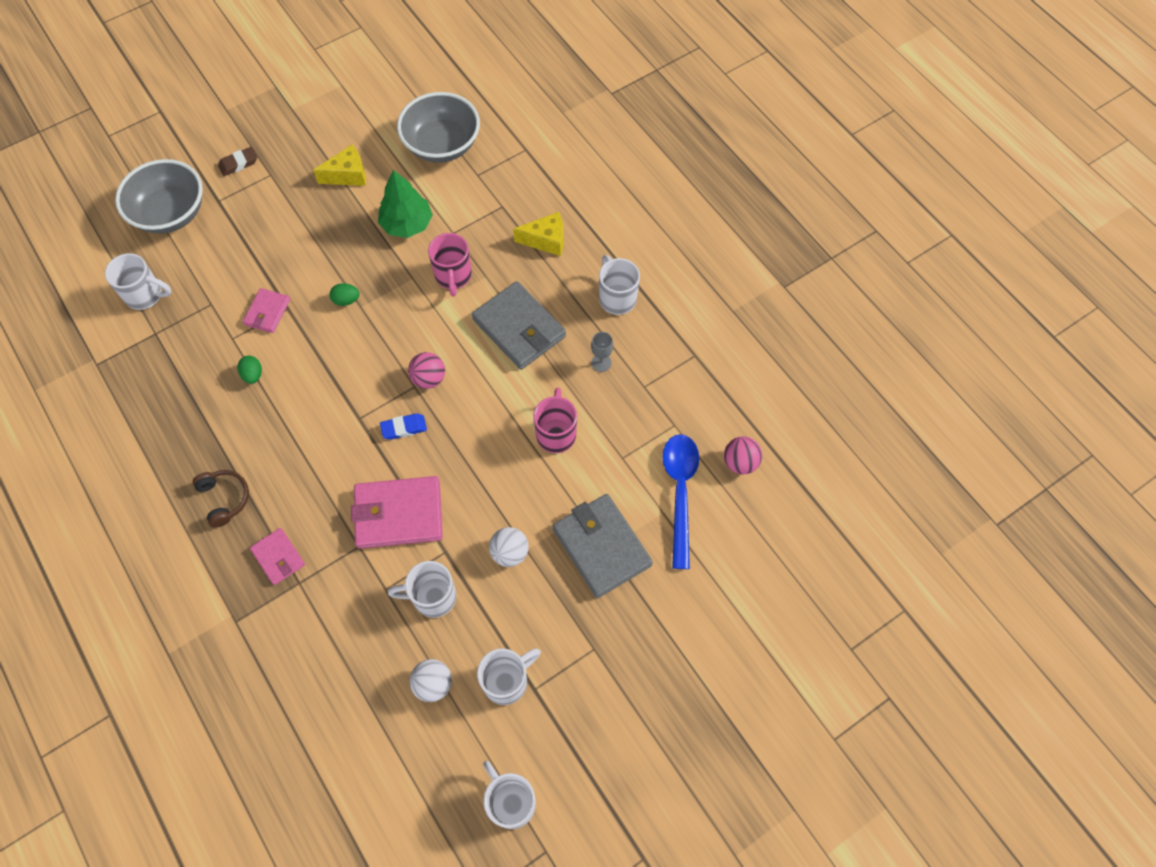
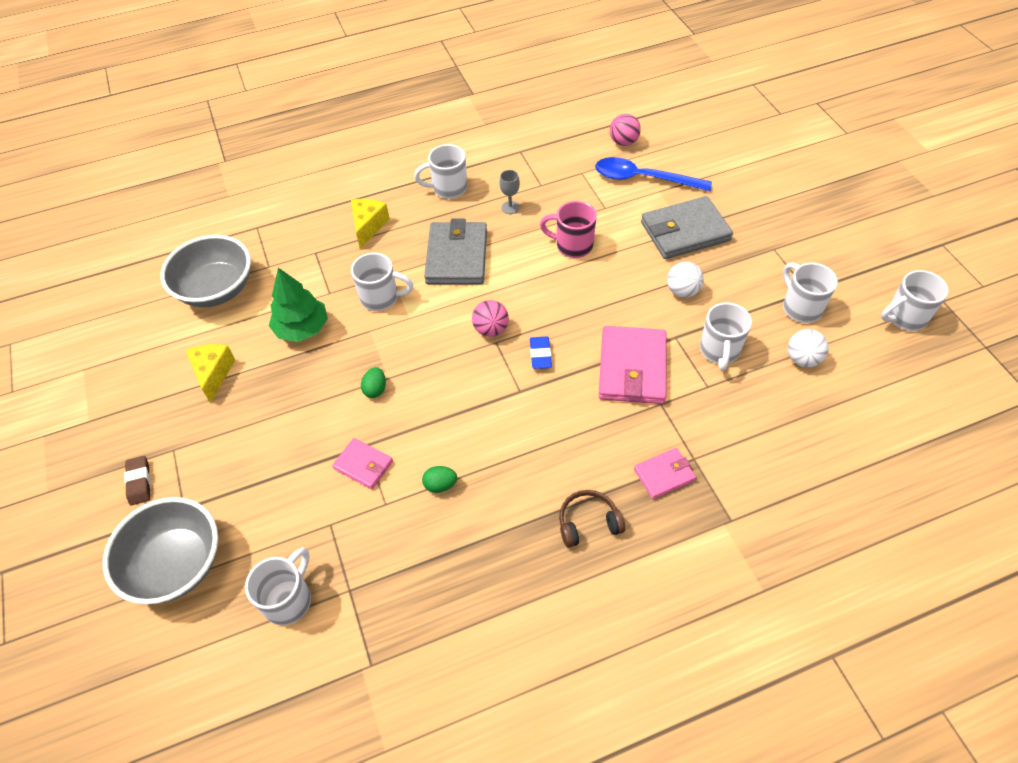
camera: 75 degrees left, 10 degrees down
(453, 276) = (381, 298): pink mug -> white mug
(519, 328) = (457, 257): grey wallet -> grey wallet turned 60 degrees counterclockwise

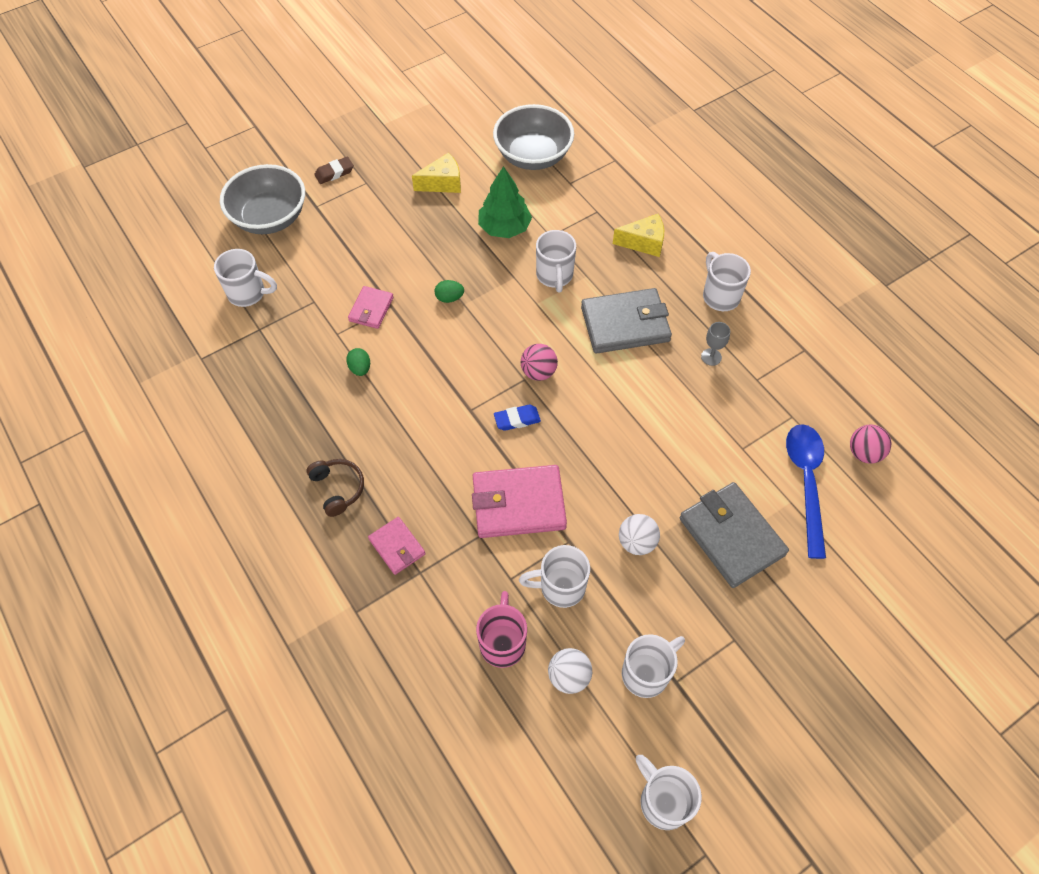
camera: 75 degrees right, 5 degrees up
(572, 245) = (673, 425): pink mug -> pink mug (502, 642)

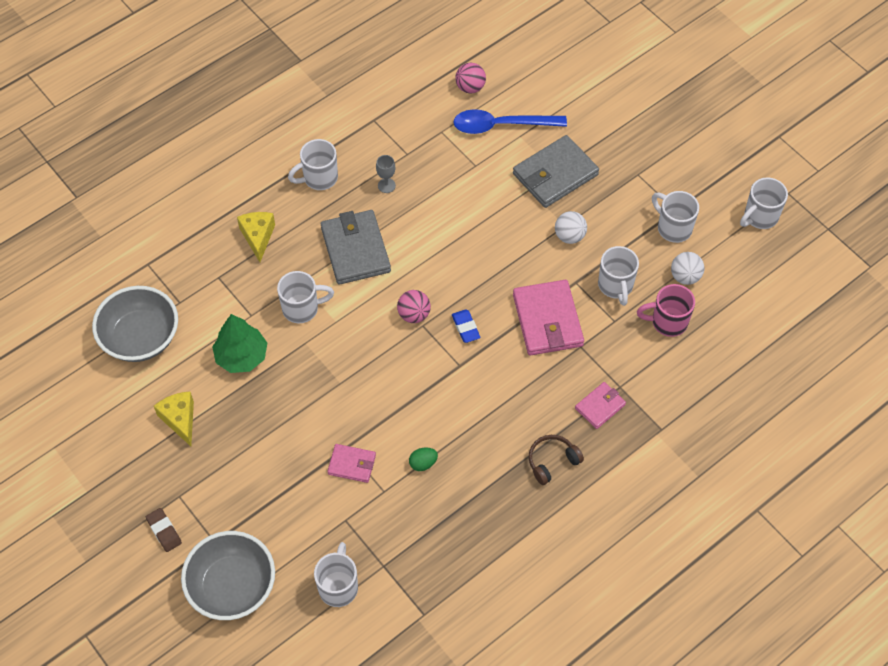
camera: 95 degrees left, 0 degrees up
(449, 298) = (334, 396): green egg -> none

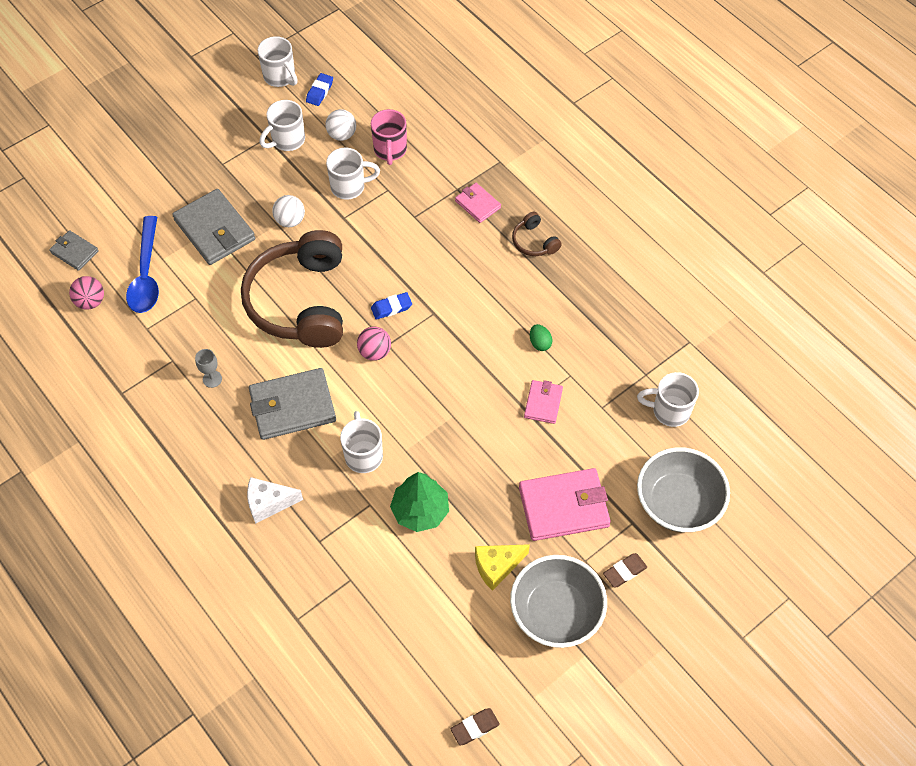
camera: 90 degrees left, 0 degrees up
(34, 400) = (475, 727): none -> brown eraser
(141, 338) = (395, 617): grey bowl -> grey bowl (556, 612)
(258, 237) = (269, 503): yellow cheese -> white cheese
(319, 178) = (195, 445): white mug -> none
(472, 250) = (300, 301): none -> brown headphones
(525, 69) = (74, 252): none -> grey wallet
(547, 320) = (385, 241): pink wallet -> pink wallet (563, 507)
(743, 254) = (320, 92): none -> blue eraser

